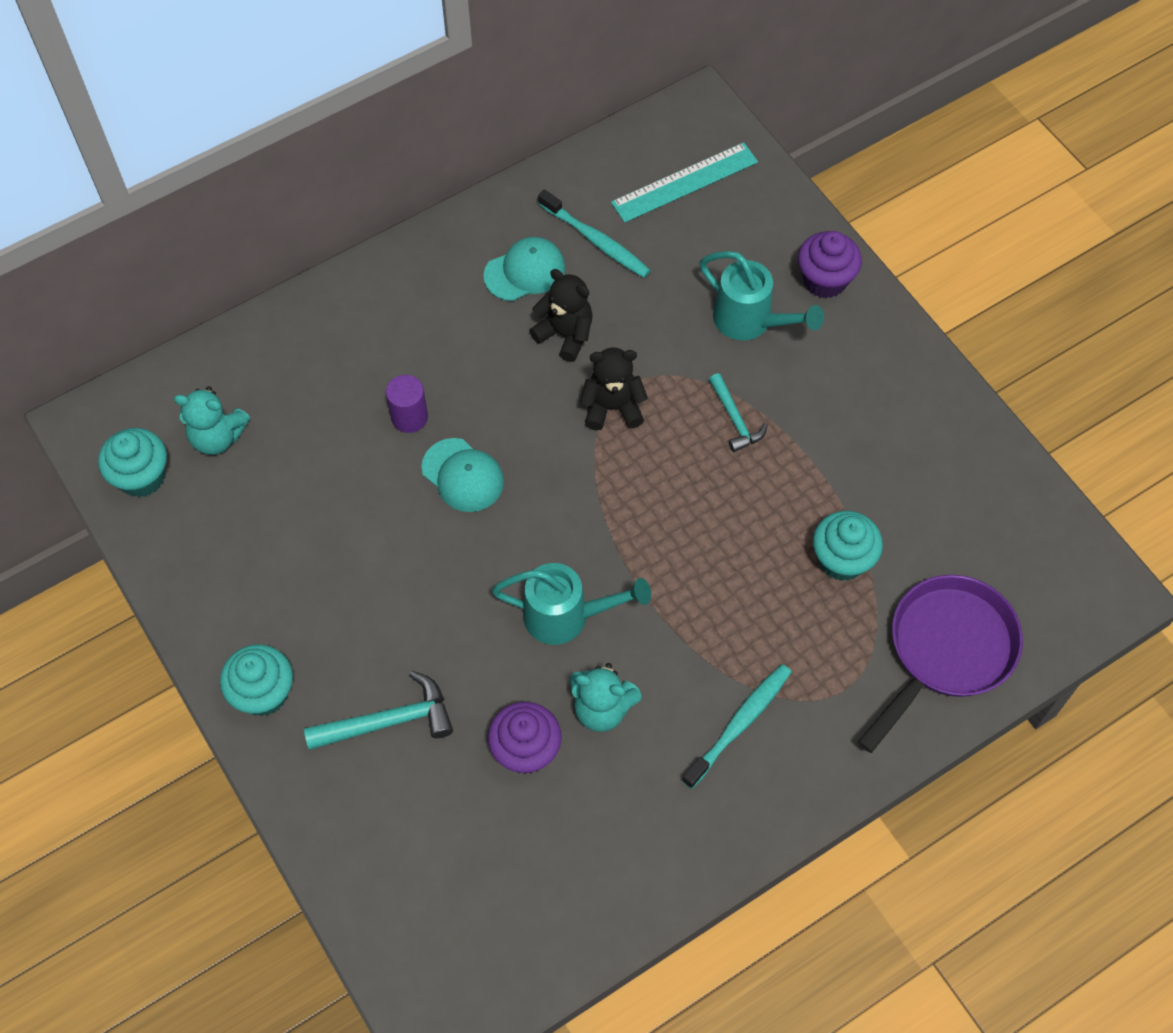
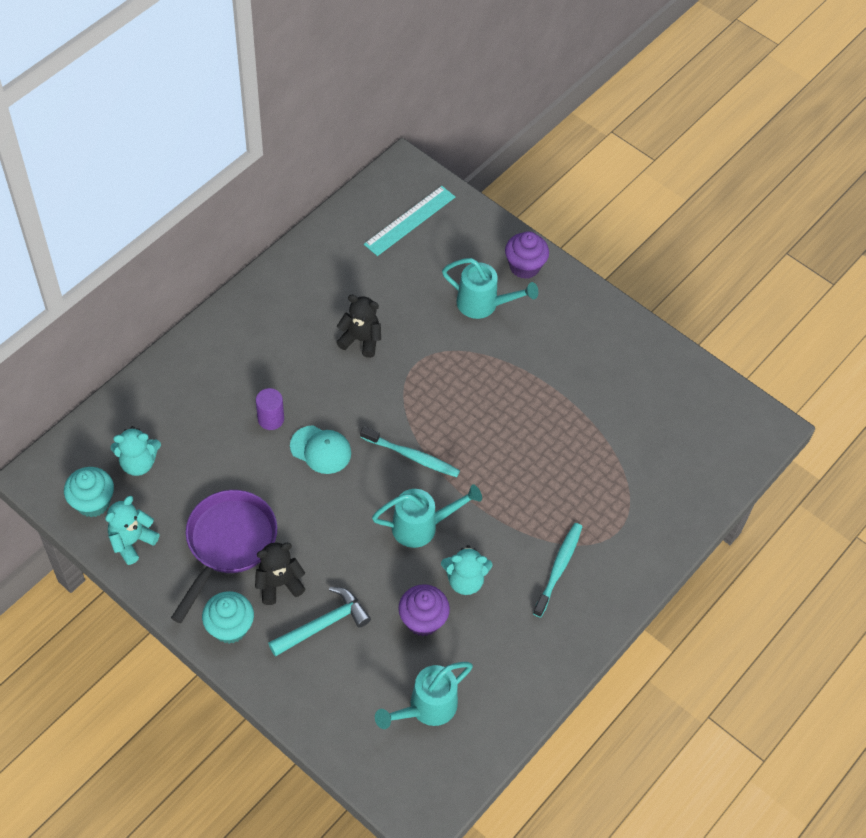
camera: 20 degrees left, 5 degrees down
(174, 542) = (132, 541): none -> turquoise teddy bear
(492, 877) = (426, 708): none -> turquoise watering can
(525, 271) = (319, 303): turquoise cap -> none
(596, 241) = (361, 272): turquoise toothbrush -> turquoise toothbrush (412, 456)
(612, 407) = (409, 381): black teddy bear -> black teddy bear (279, 584)
(735, 419) = (493, 371): turquoise hammer -> none
(842, 560) = (592, 447): turquoise cupcake -> none
(945, 651) = (676, 489): purple pan -> purple pan (228, 544)

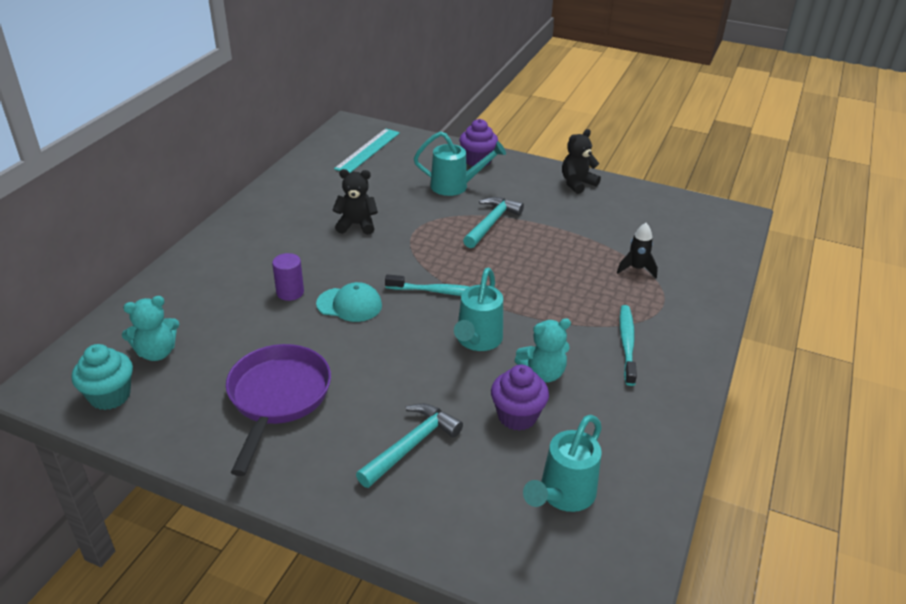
camera: 15 degrees left, 20 degrees down
(132, 541) = (164, 420): turquoise teddy bear -> none
(230, 627) = (304, 474): turquoise cupcake -> none
(279, 584) = (347, 420): black teddy bear -> black teddy bear (577, 183)
(422, 526) = (477, 341): turquoise watering can -> turquoise watering can turned 135 degrees clockwise
(498, 372) = (491, 223): none -> turquoise hammer
(617, 476) = (636, 269): none -> black rocket

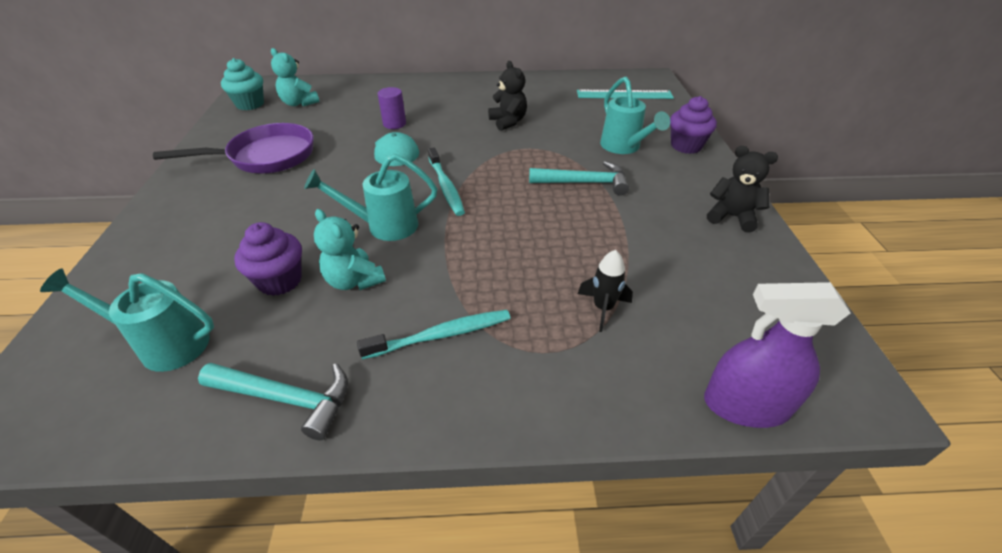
camera: 65 degrees right, 5 degrees up
(411, 445) = (224, 230): turquoise hammer -> turquoise hammer (286, 398)
(731, 252) = (746, 405): none -> purple spray bottle

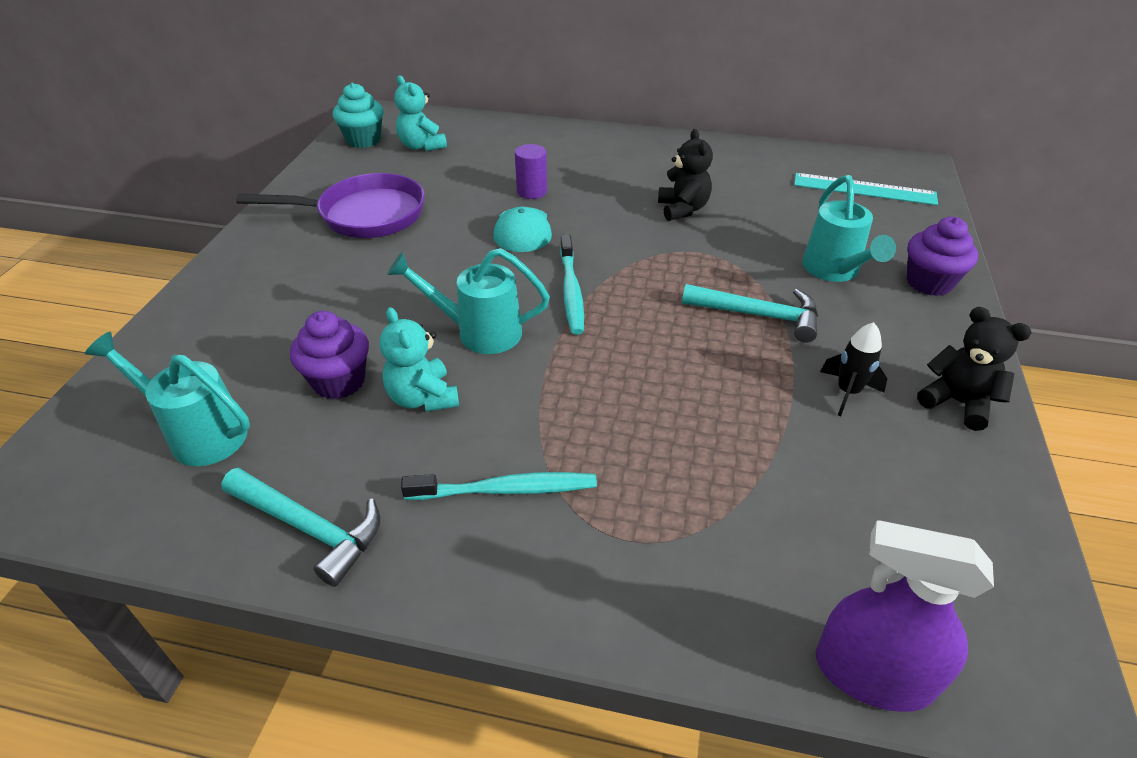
camera: 15 degrees right, 0 degrees up
(603, 308) = (723, 498): black rocket -> black rocket (847, 392)

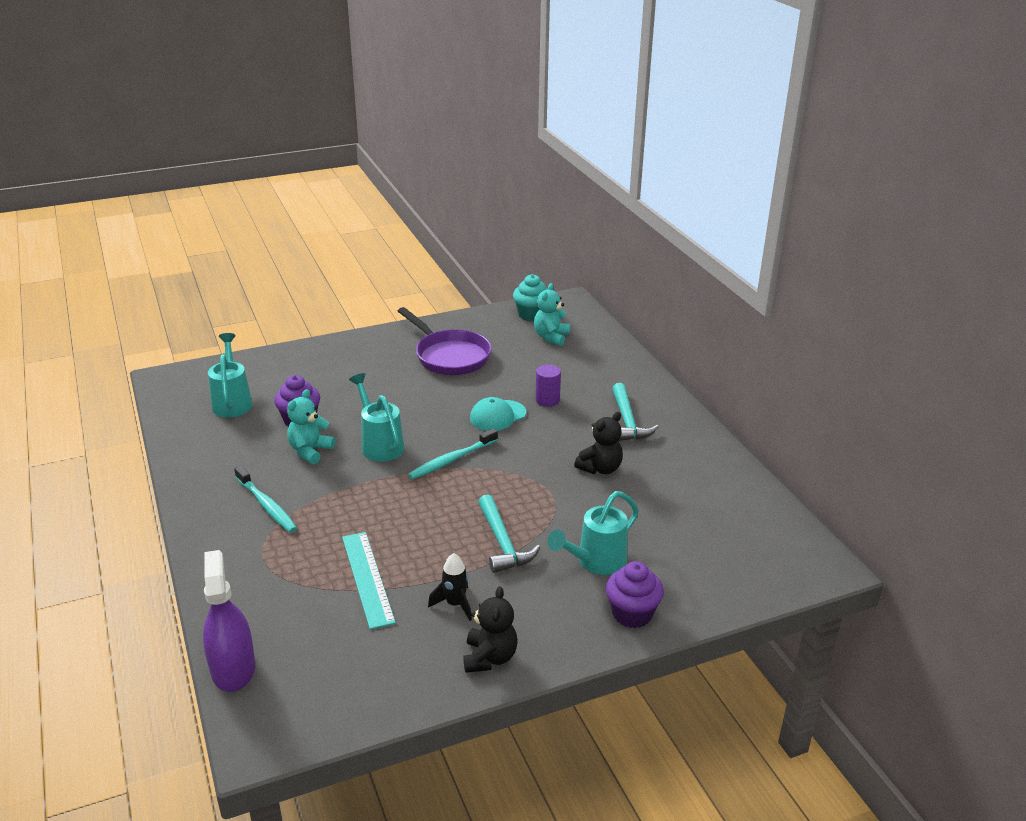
camera: 55 degrees right, 10 degrees down
(309, 528) = (200, 460): turquoise hammer -> turquoise hammer (627, 421)
(864, 189) = (743, 546): turquoise ruler -> turquoise ruler (367, 578)

